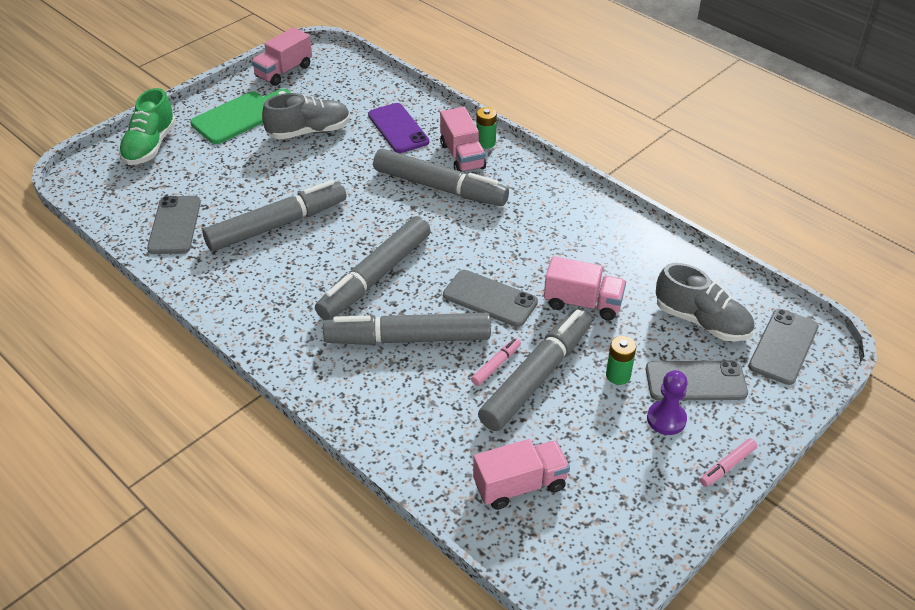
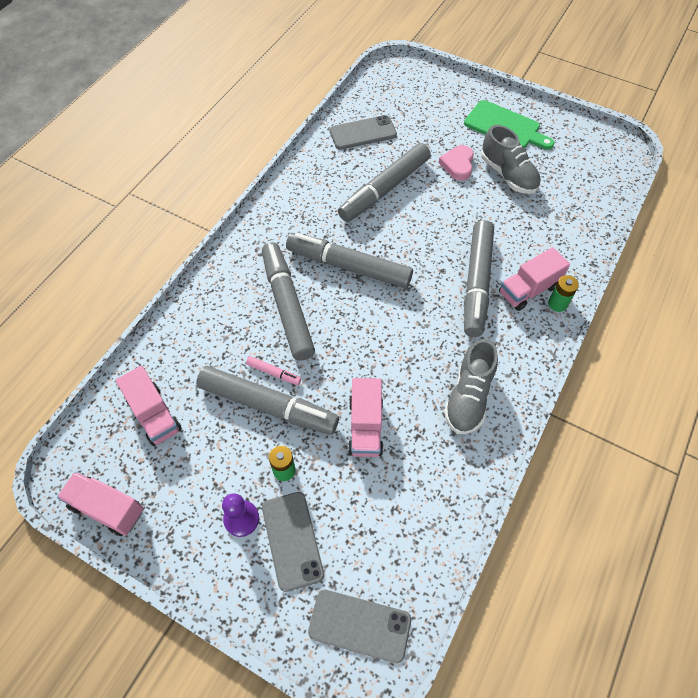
camera: 75 degrees right, 15 degrees up
(150, 146) = (443, 90): green shoe -> none
(274, 162) = (458, 165): none -> pink heart
(276, 225) = (385, 189): grey marker -> grey marker turned 90 degrees clockwise
(284, 71) = (581, 134): pink truck -> pink truck (107, 508)
(398, 128) = (544, 233): purple phone -> none
(490, 299) = (348, 352): grey phone -> none
(702, 321) = (372, 538): grey shoe -> grey shoe (468, 397)
(727, 466) = (197, 579): pink marker -> none

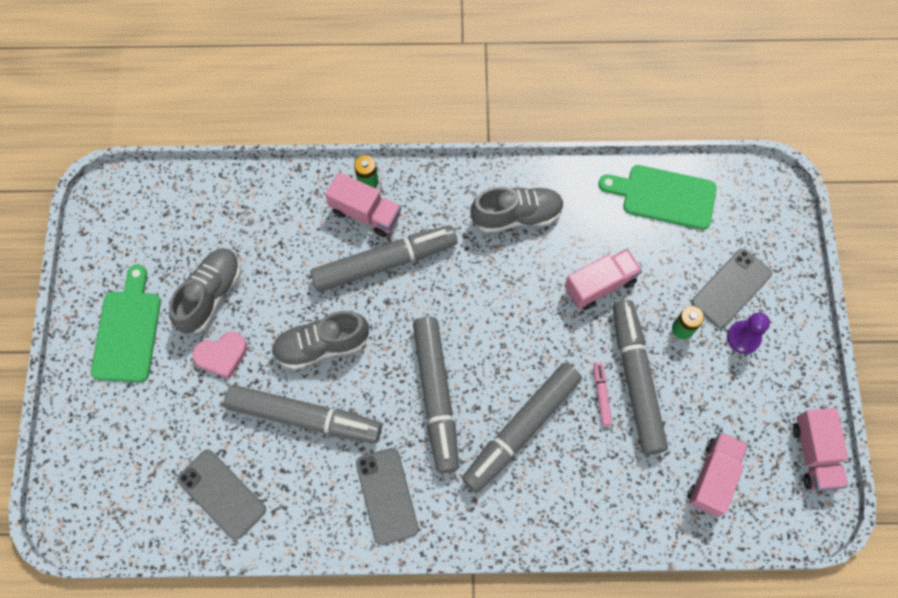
camera: 120 degrees left, 10 degrees up
(359, 625) = (753, 207): grey phone -> grey phone (387, 496)
(420, 539) = (664, 196): none -> green cutting board
(431, 218) = (321, 345): none -> grey shoe

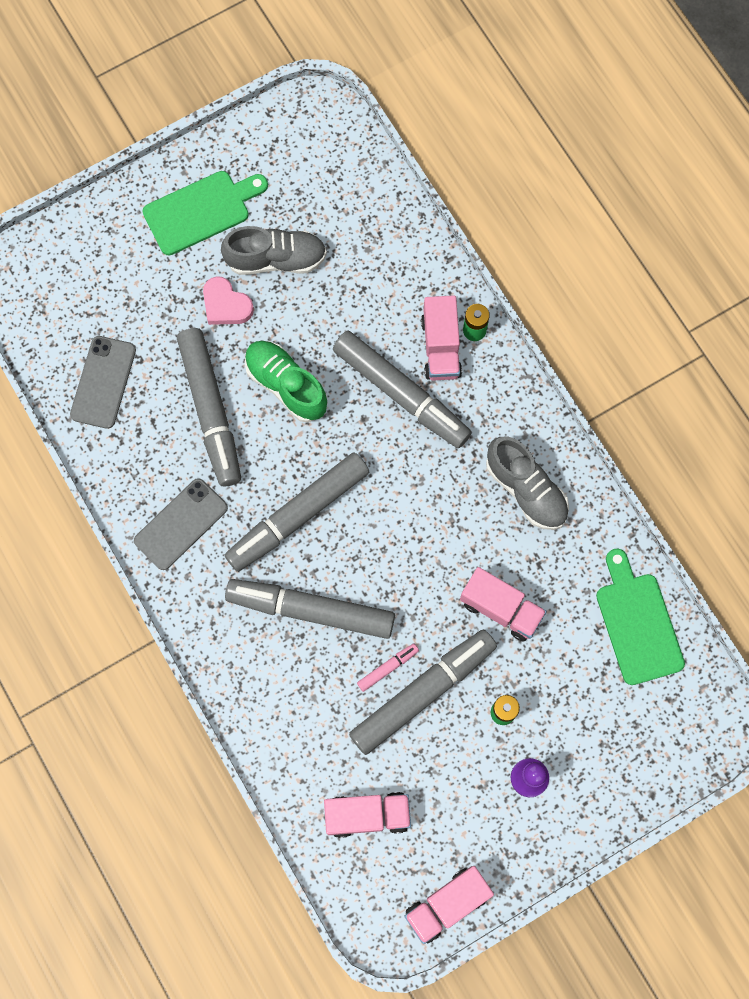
camera: 60 degrees right, 5 degrees up
(321, 345) = (286, 385): grey shoe -> green shoe
(731, 288) = (576, 740): grey phone -> none

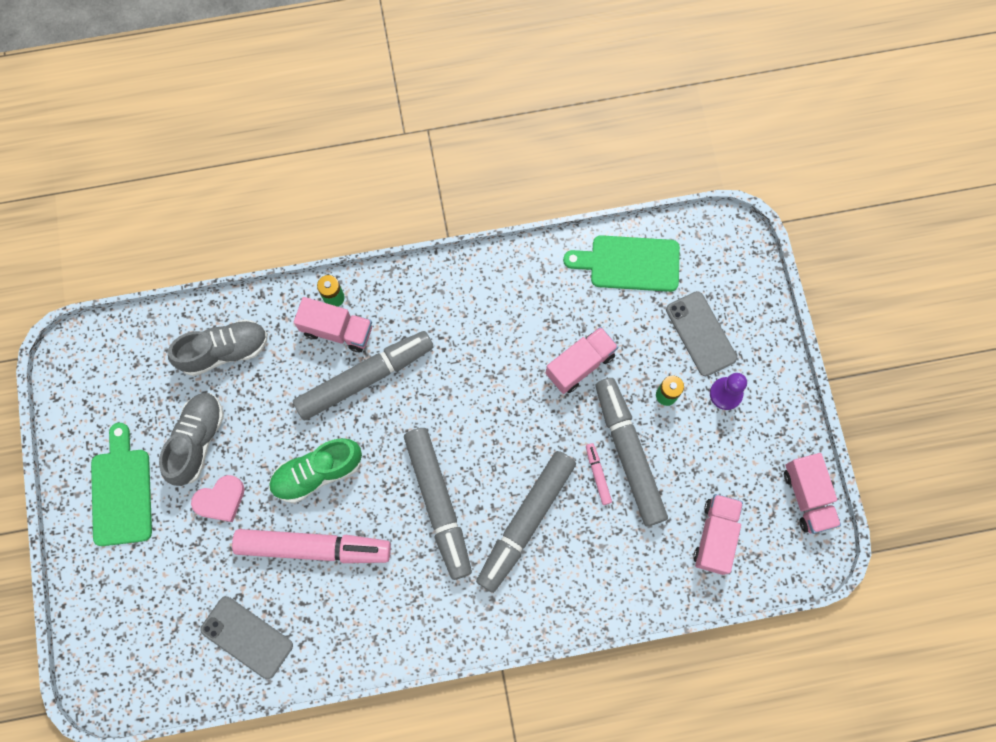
camera: 70 degrees left, 0 degrees up
(181, 524) = (407, 610): grey phone -> grey phone (701, 334)
(211, 409) = (313, 547): grey marker -> pink marker
(526, 489) = (488, 307): grey shoe -> grey shoe (224, 351)

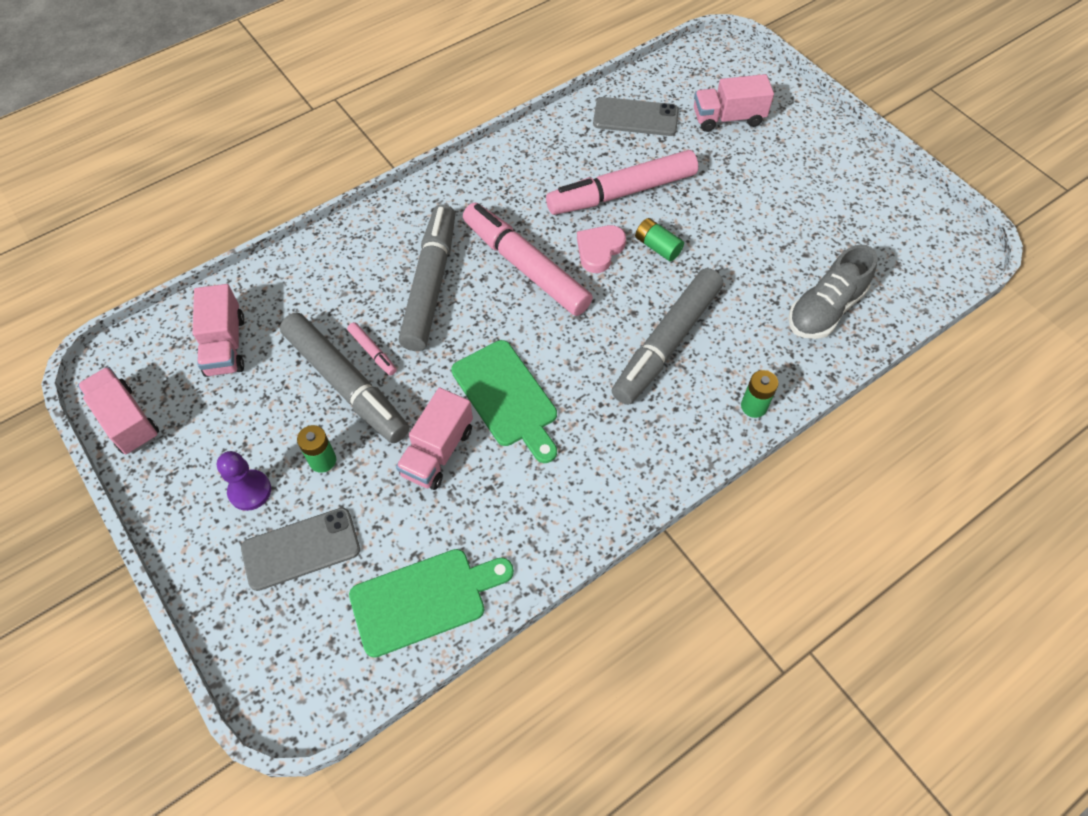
camera: 155 degrees right, 15 degrees down
(122, 492) = (821, 168): green cutting board -> green cutting board (507, 397)
(197, 441) = (788, 228): grey shoe -> none
(221, 500) = (730, 194): pink heart -> pink heart (599, 250)
(317, 473) = (657, 247): green shoe -> green battery
(337, 330) = (726, 375): pink truck -> pink truck (728, 118)
(438, 503) = (526, 267): grey marker -> pink marker
(701, 334) = (301, 549): grey phone -> grey phone turned 60 degrees counterclockwise

